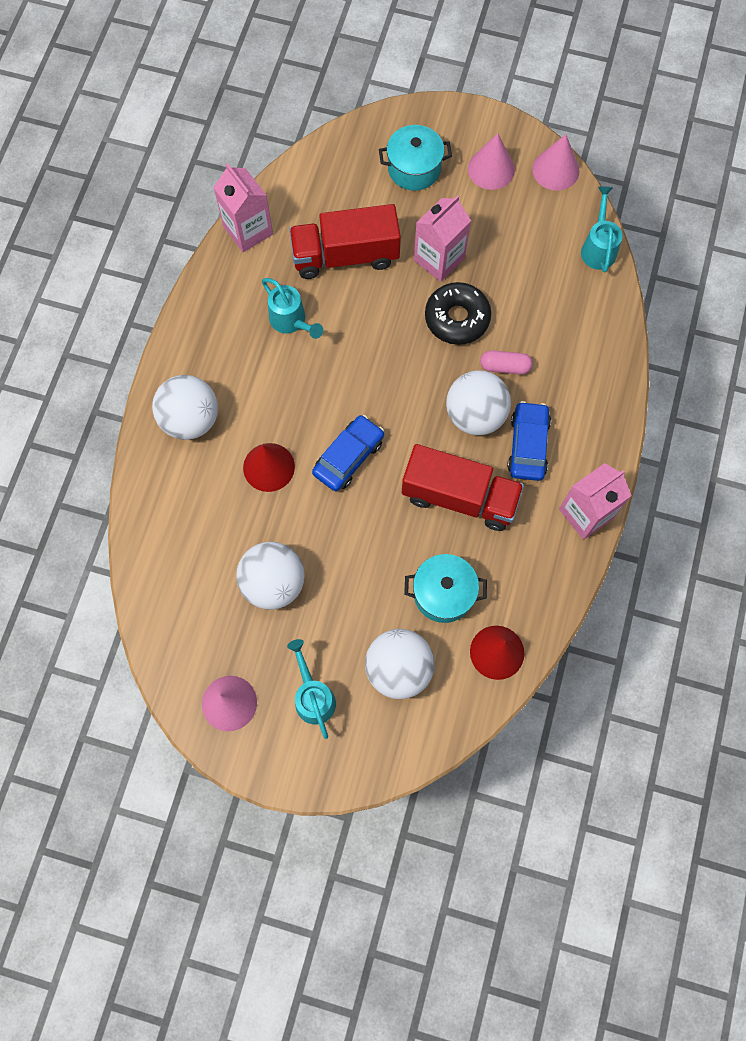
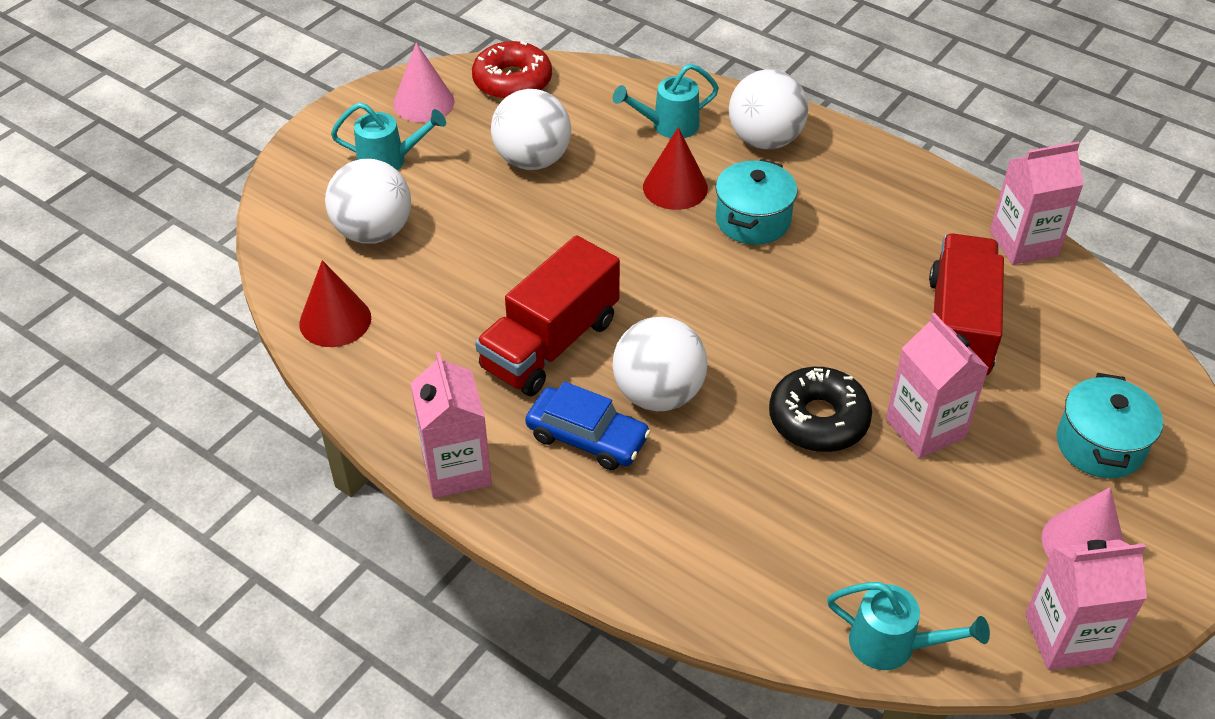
camera: 110 degrees right, 25 degrees down
(176, 640) = (512, 81): none -> red donut
(291, 321) = (870, 251): turquoise watering can -> turquoise watering can (669, 126)
(348, 457) = (655, 256): blue car -> none
(443, 593) = (436, 293): turquoise pot -> turquoise pot (753, 220)
(505, 367) = (719, 450): pink capsule -> none
(555, 170) = (1067, 637): pink cone -> pink carton

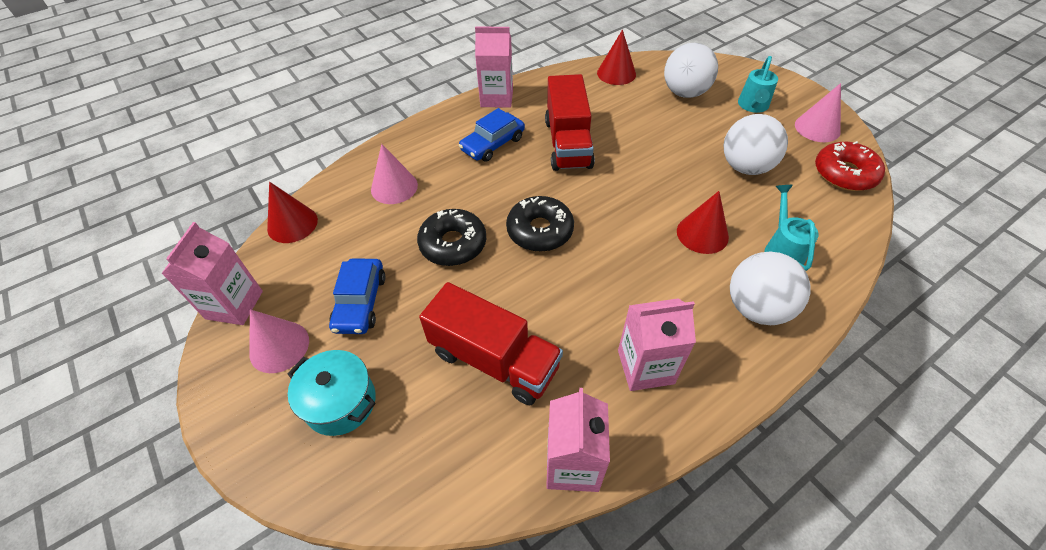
camera: 110 degrees right, 5 degrees up
(550, 344) = (568, 143): red truck -> red truck turned 150 degrees counterclockwise
(658, 394) = (509, 178): white ball -> none
(745, 536) = (394, 187): none -> pink cone
(746, 334) = (540, 230): none -> black donut
(753, 220) = (654, 269): turquoise pot -> none
(892, 645) = (292, 224): turquoise watering can -> red cone
(925, 428) = (416, 298): pink carton -> pink carton (645, 367)
(968, 485) = (360, 302): none -> blue car

